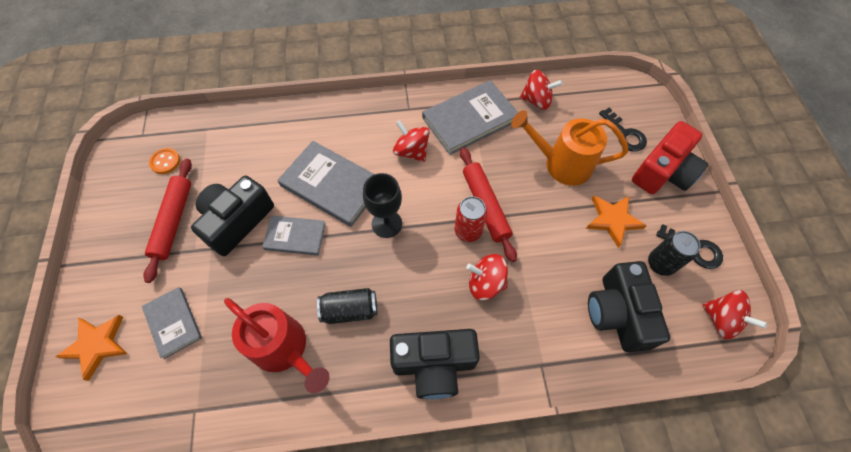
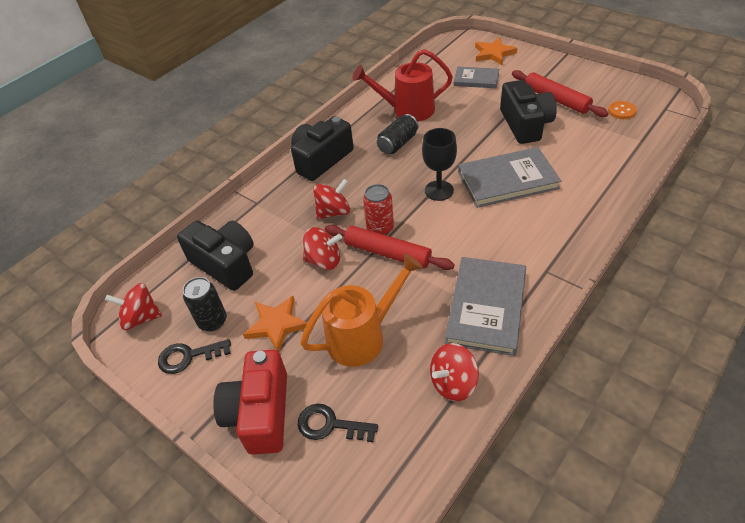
camera: 140 degrees right, 15 degrees down
(295, 236) = (481, 144): grey book -> none
(411, 151) = (492, 242): red spinning top -> red spinning top (324, 261)

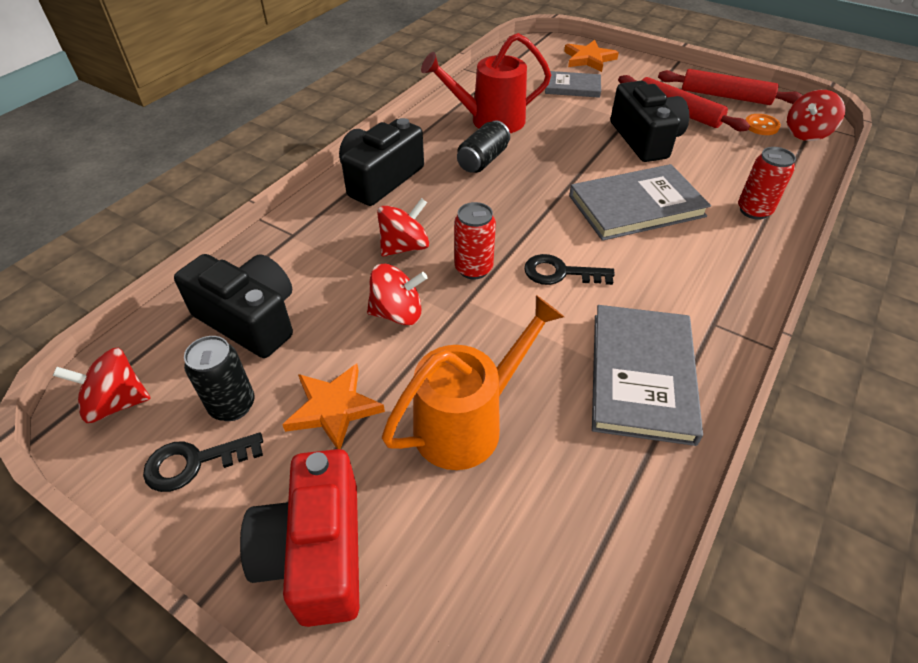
camera: 10 degrees left, 0 degrees up
(330, 425) = (432, 567): black key -> black key (560, 273)
(387, 253) = (488, 302): red rolling pin -> red rolling pin (725, 96)
(439, 190) = (547, 219): black goblet -> none
(453, 383) = (614, 491): red spinning top -> red spinning top (806, 133)
(597, 183) = (754, 210): none -> red can

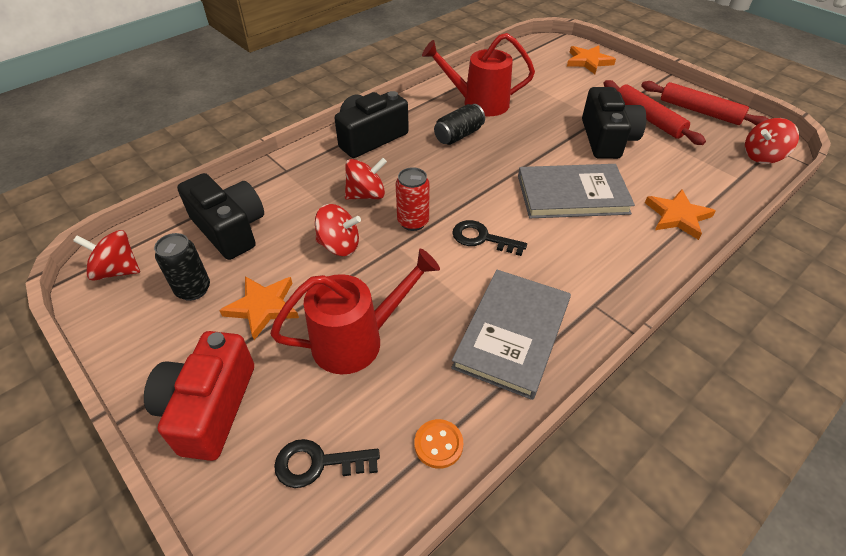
camera: 15 degrees right, 0 degrees up
(194, 463) = (152, 324): black key -> black key (317, 463)
(469, 422) = (358, 340): orange watering can -> red watering can
(572, 87) = (562, 84): grey book -> none
(754, 210) = (677, 216): red can -> orange star
(761, 126) = (721, 143): orange button -> orange button (438, 444)

